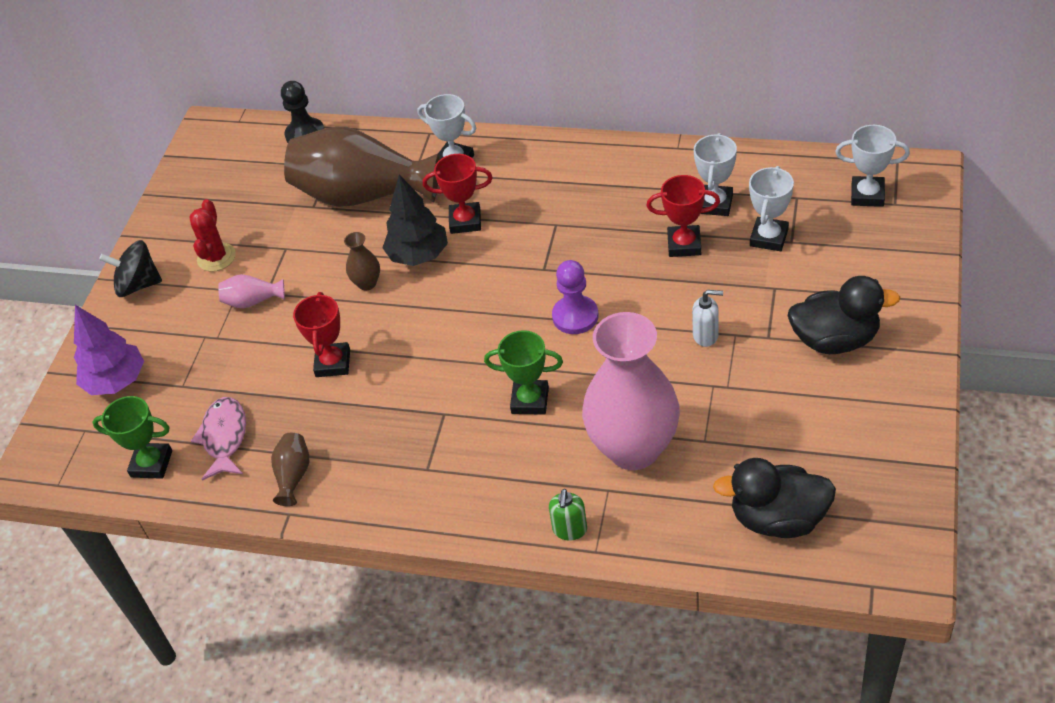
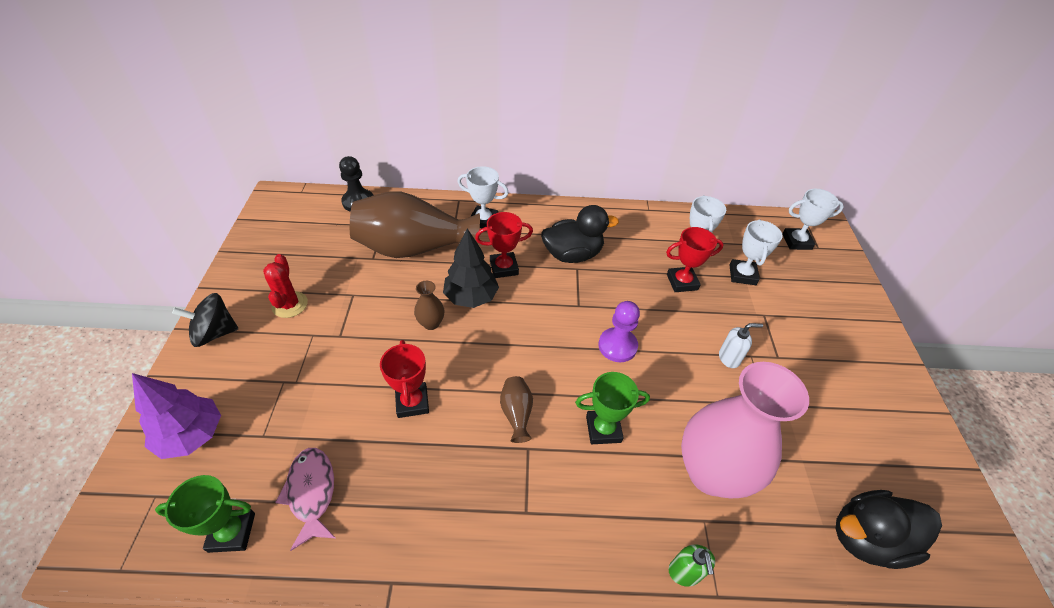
camera: 20 degrees left, 0 degrees up
(252, 301) = (327, 344): pink vase -> none
(293, 476) = (390, 533): brown vase -> brown vase (516, 413)
(835, 340) = (829, 356): black duck -> black duck (572, 254)

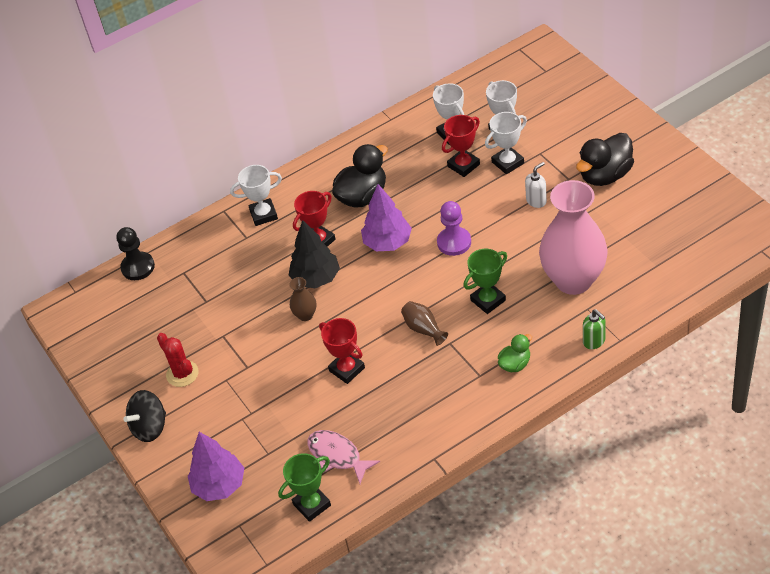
camera: 25 degrees left, 0 degrees up
(414, 248) = (231, 272): brown vase -> none
(558, 306) = (387, 243): none -> purple tree
(573, 529) = (515, 364): none -> green duck
(796, 241) = (526, 76): white trophy -> white trophy (507, 162)
(866, 538) = (683, 256): black duck -> black duck (605, 175)

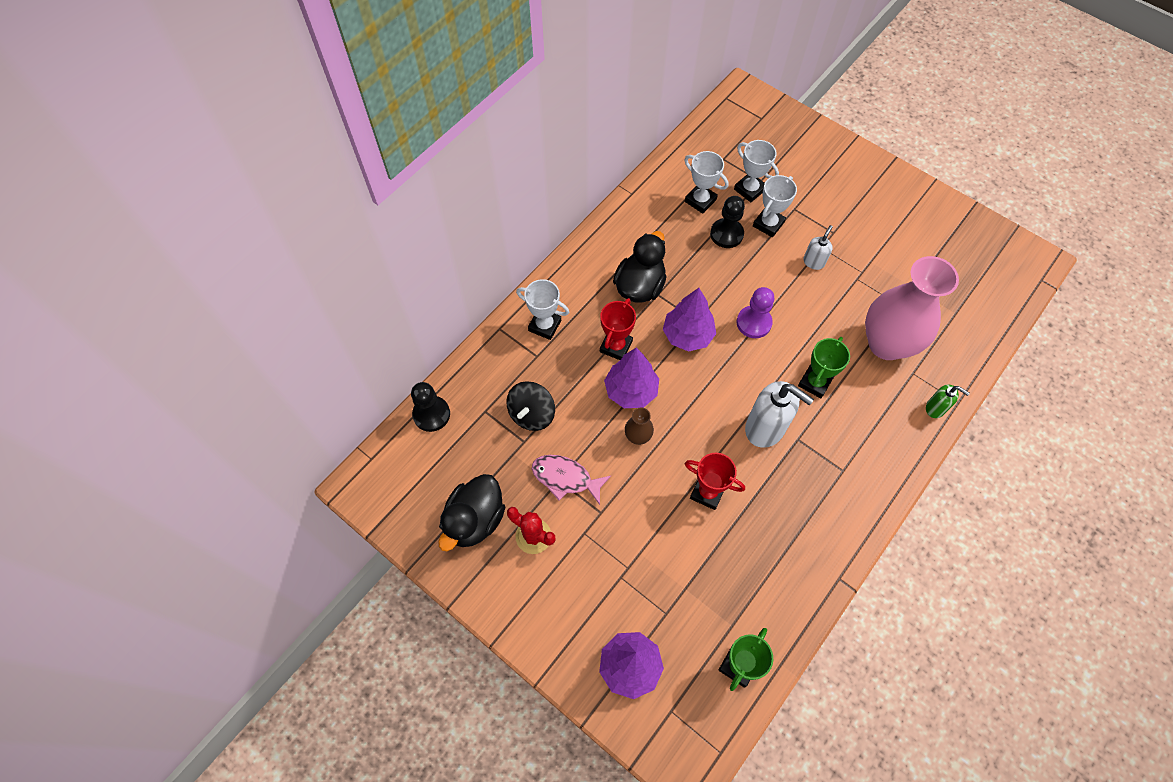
camera: 25 degrees left, 15 degrees up
(150, 427) = (524, 611): black spinning top -> black spinning top (532, 414)
(263, 214) = (544, 325): white trophy -> white trophy turned 60 degrees clockwise
(316, 278) = (631, 391): black tree -> purple tree
(337, 456) = (740, 599): pink fish -> pink fish (565, 478)
(423, 329) = (765, 428): brown vase -> white soap dispenser
(463, 165) = (726, 234): red trophy -> black pawn
(515, 364) = (872, 450): green duck -> none
(605, 175) = (866, 223): black duck -> black duck (475, 520)

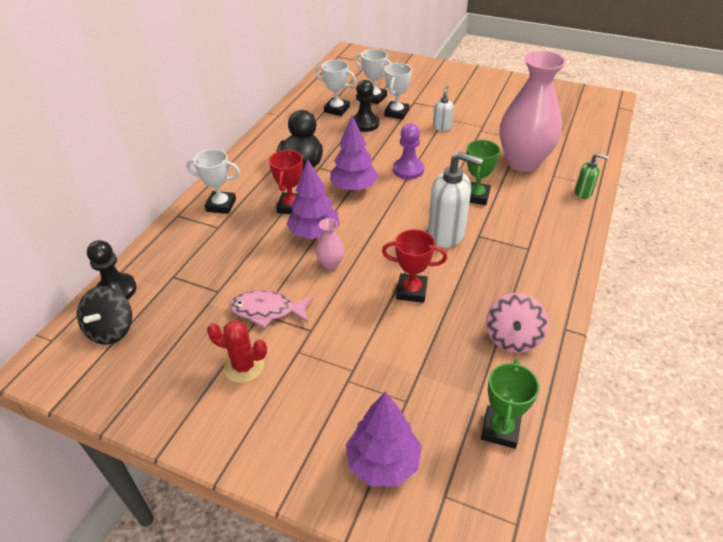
camera: 15 degrees left, 20 degrees down
(475, 520) = (176, 367): black duck -> none
(532, 414) = (221, 269): black spinning top -> black spinning top (111, 330)
(638, 437) = (330, 264): brown vase -> pink vase
(785, 574) = (512, 337): none -> pink spinning top

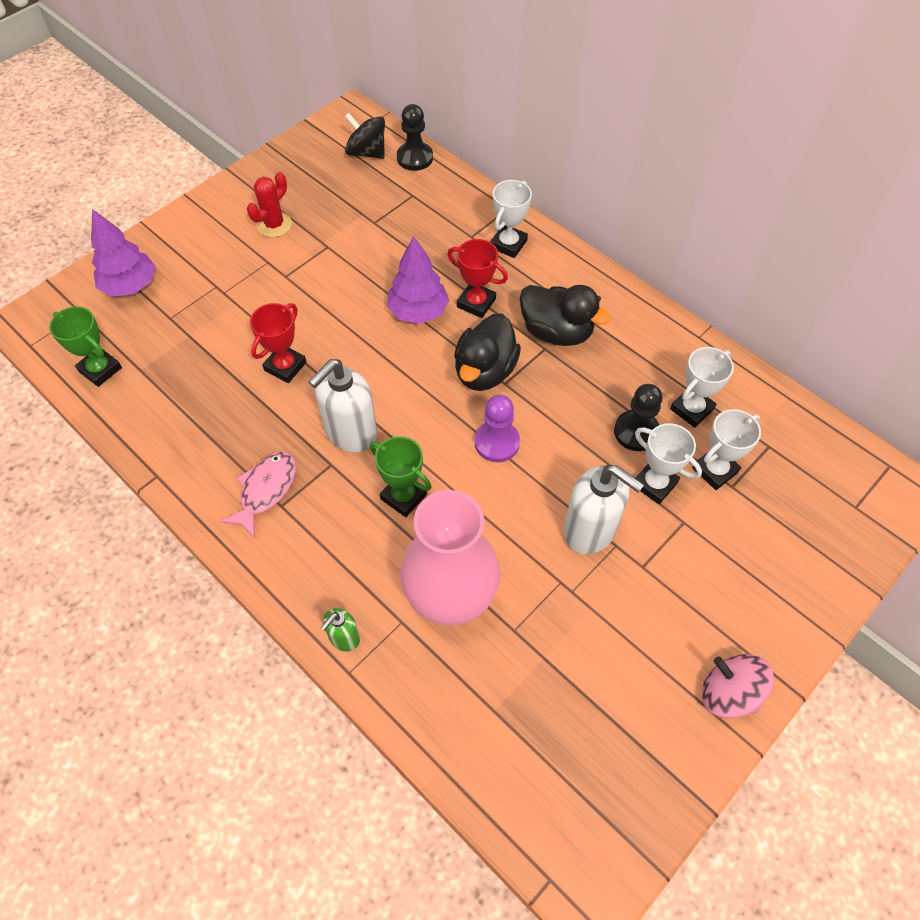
camera: 110 degrees right, 15 degrees up
(267, 310) = (328, 251): pink fish -> pink fish (266, 490)
(330, 264) = (362, 312): pink vase -> none
(354, 187) = (485, 371): purple tree -> black duck
(442, 127) = (590, 530): white soap dispenser -> white soap dispenser, size x1.93
(512, 337) = (176, 424): pink spinning top -> pink spinning top (728, 693)

